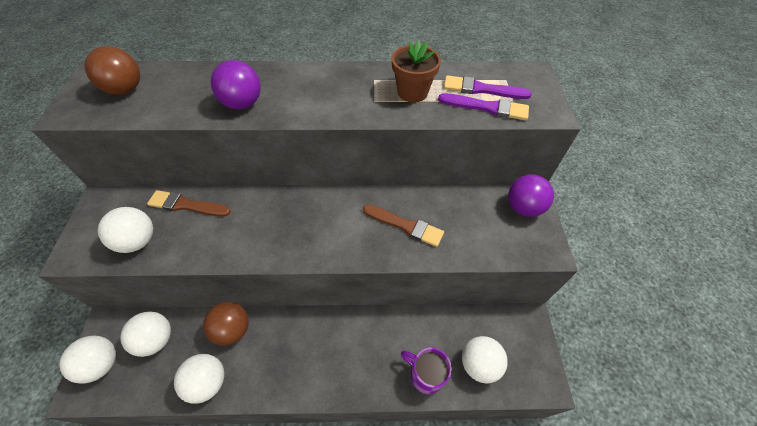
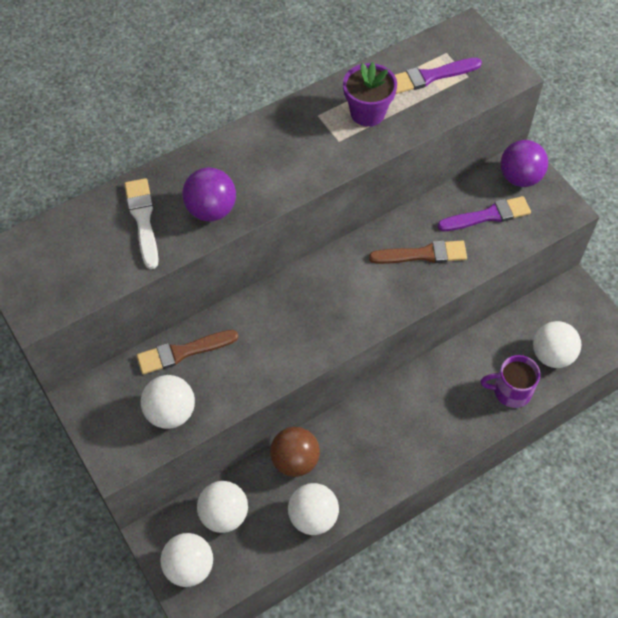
camera: 30 degrees left, 5 degrees up
(125, 90) = (67, 256): brown ball -> none
(194, 90) = (143, 219): none -> white brush
(412, 92) = (367, 113): brown flower pot -> purple flower pot
(487, 107) = (450, 96): purple brush -> purple brush (488, 215)

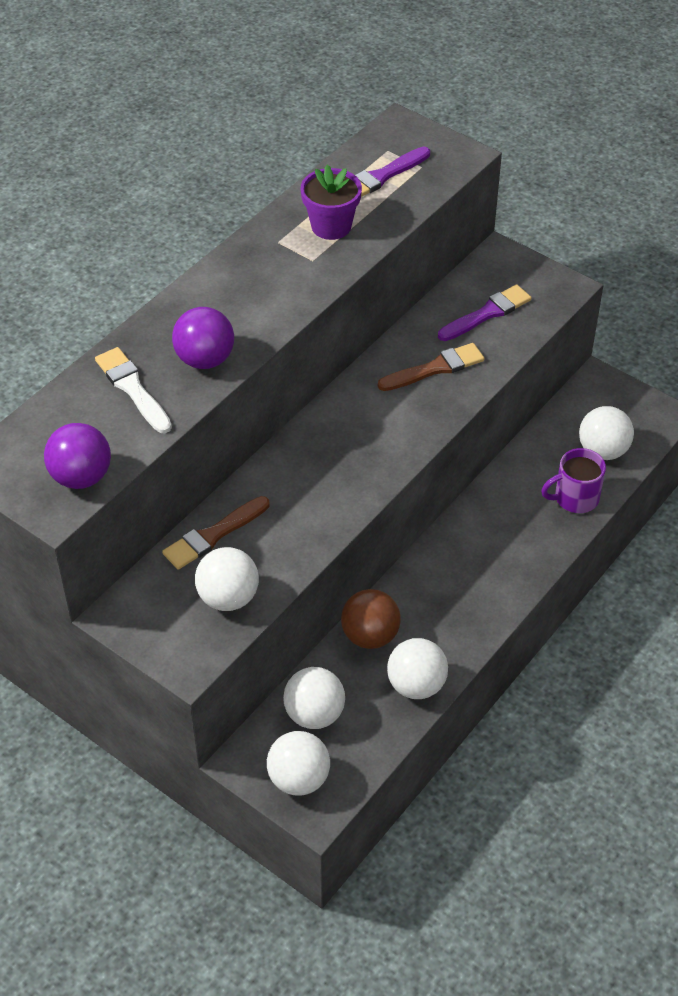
camera: 20 degrees left, 10 degrees down
(520, 177) = (504, 269): purple ball -> purple ball (81, 477)

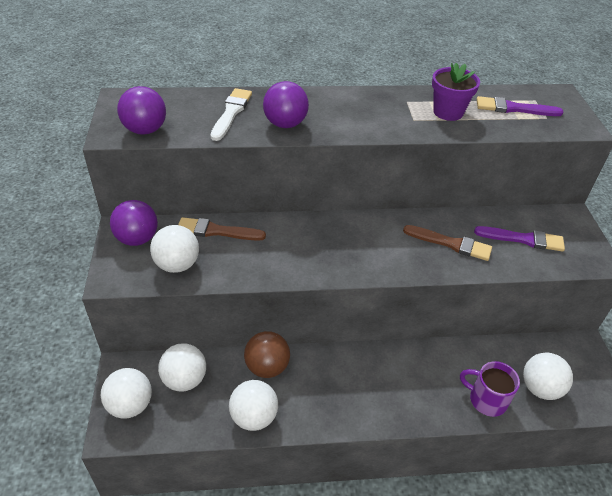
camera: 45 degrees right, 5 degrees down
(150, 609) = (137, 239): none -> purple ball

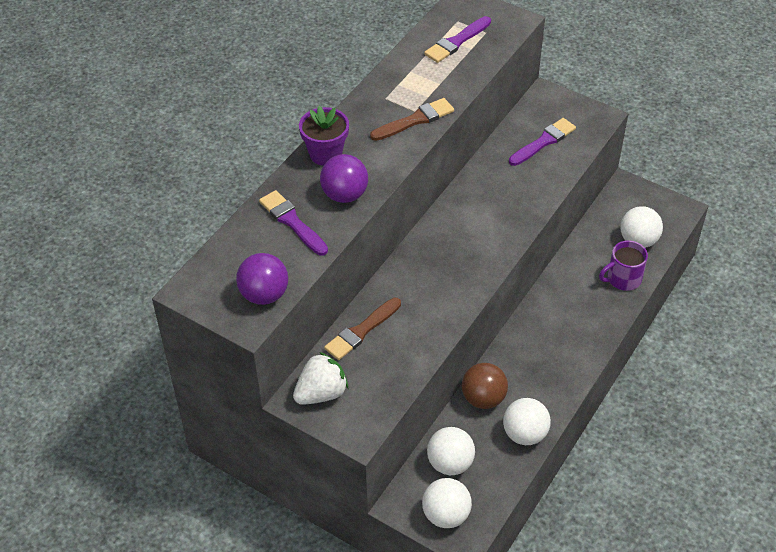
camera: 50 degrees left, 5 degrees up
(137, 239) = (321, 393): purple ball -> white strawberry
(177, 265) = (381, 379): white ball -> none
(231, 112) = (292, 222): white brush -> purple brush
(448, 112) = (424, 83): purple flower pot -> purple flower pot (325, 154)
(451, 244) = (511, 187): brown brush -> brown brush (415, 120)

